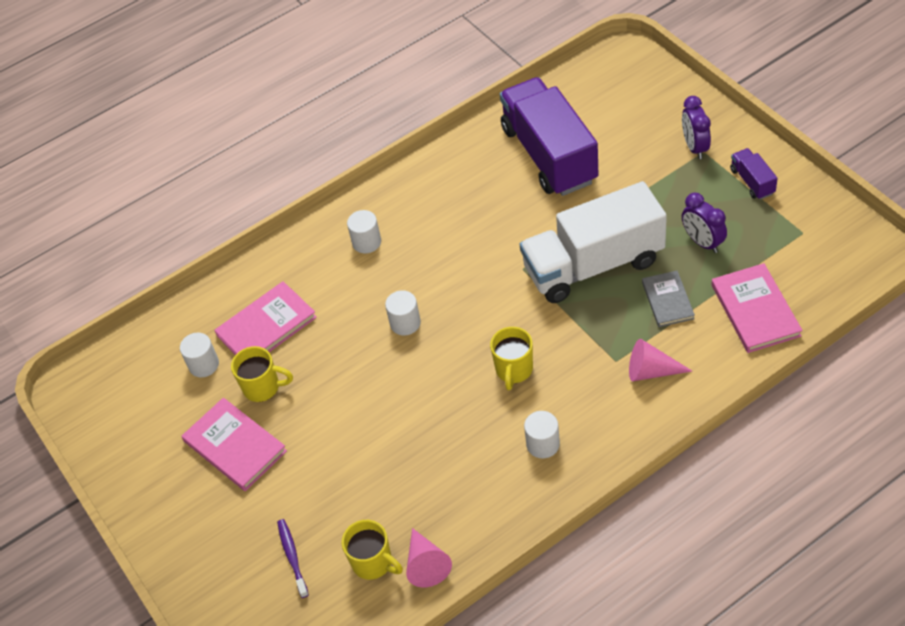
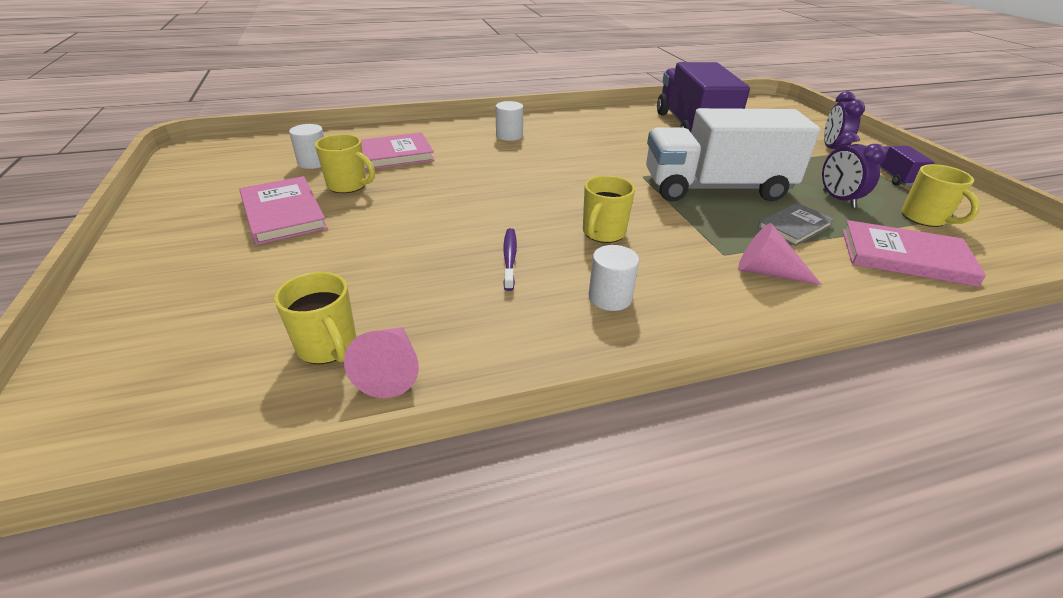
camera: 10 degrees right, 15 degrees down
(292, 557) = (243, 311): purple toothbrush -> purple toothbrush (509, 258)
(405, 323) = (511, 181): white cylinder -> none
(667, 300) = (794, 226): grey book -> grey book turned 45 degrees clockwise
(755, 310) = (905, 257): pink book -> pink book turned 75 degrees counterclockwise
(775, 246) = (924, 218): none -> yellow mug

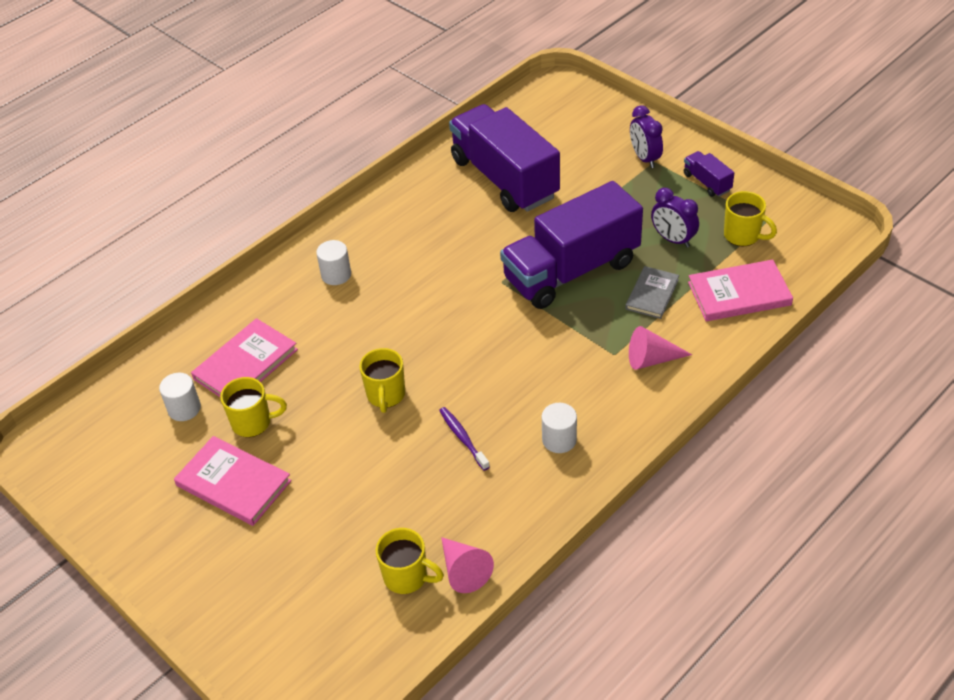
camera: 25 degrees left, 10 degrees up
(603, 233) = (513, 375): yellow mug -> yellow mug (386, 395)
(716, 188) = (571, 271): white truck -> purple truck

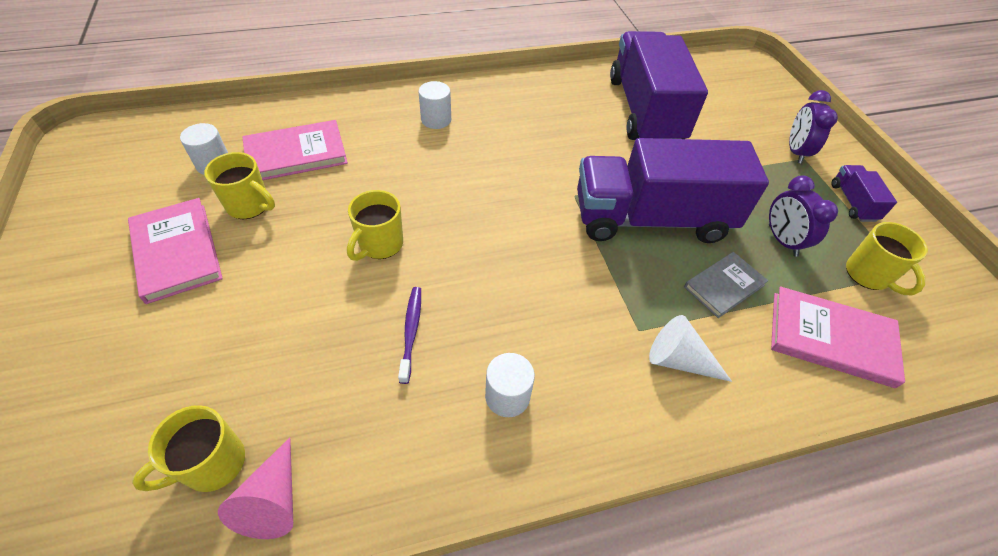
camera: 25 degrees right, 5 degrees up
(407, 577) = (212, 464): yellow mug -> yellow mug turned 90 degrees clockwise
(651, 359) = (678, 360): pink cone -> white cone

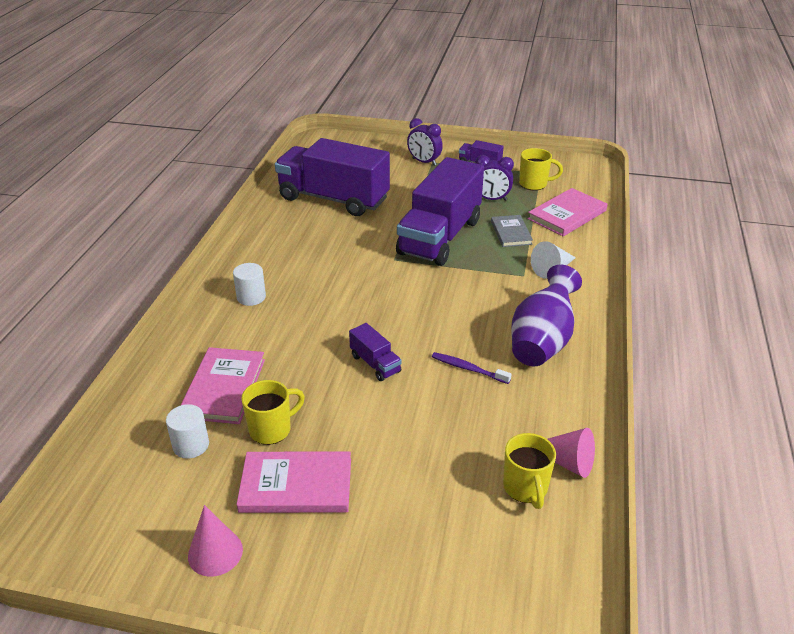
camera: 60 degrees left, 15 degrees down
(83, 231) = (215, 552): none -> pink cone
(380, 245) = (375, 364): yellow mug -> purple truck
(507, 396) = (542, 341): white cylinder -> purple vase

